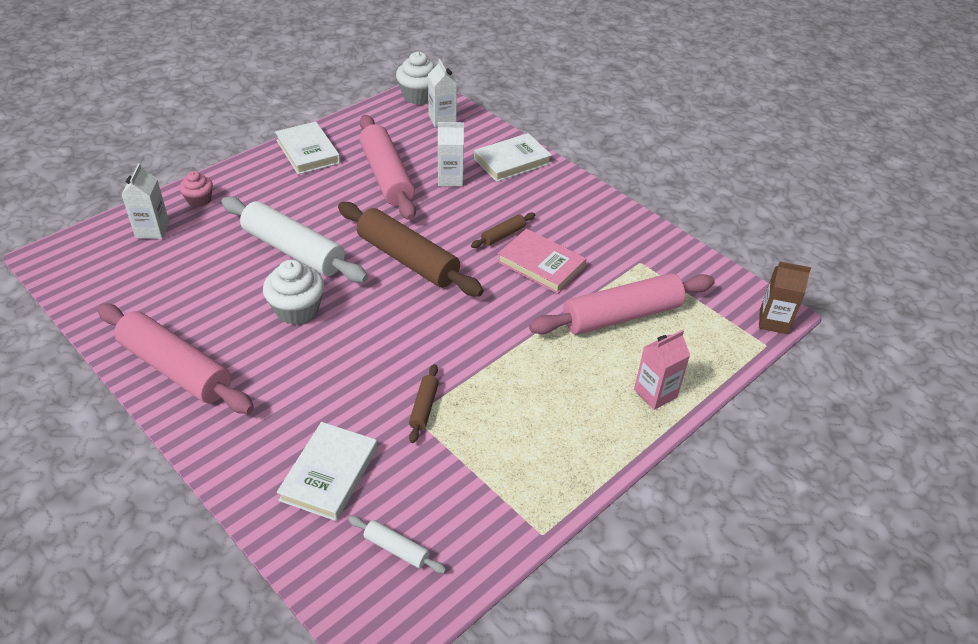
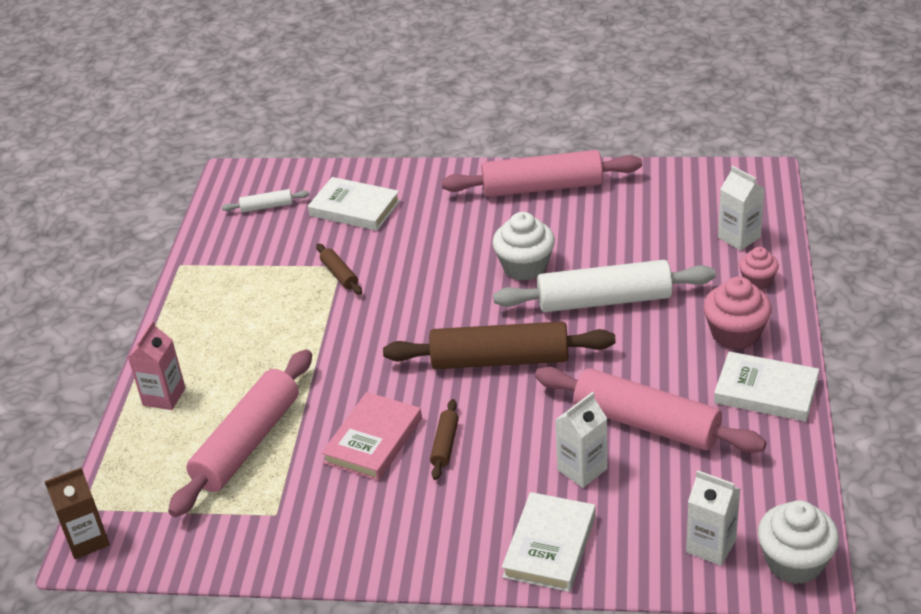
camera: 145 degrees right, 5 degrees down
(267, 183) = (735, 334): none -> pink cupcake
(329, 474) = (354, 208): white book -> white book turned 45 degrees counterclockwise
(541, 264) = (373, 440): pink book -> pink book turned 60 degrees counterclockwise

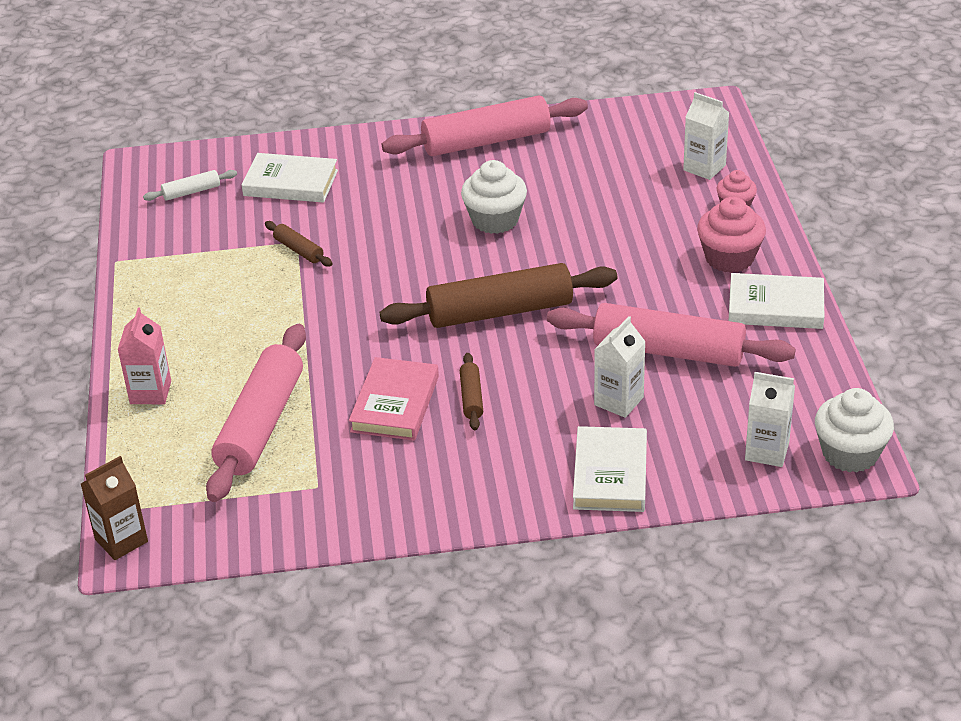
camera: 15 degrees left, 0 degrees up
(604, 300) = (588, 243): white rolling pin -> none

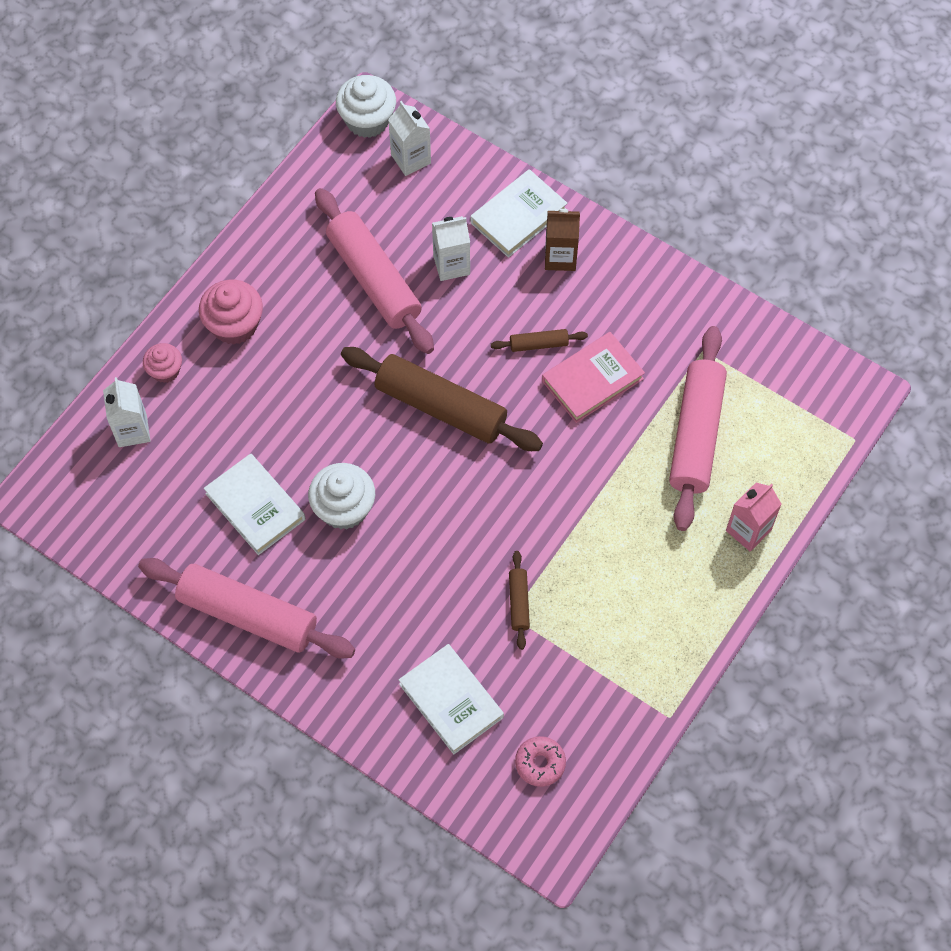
camera: 140 degrees left, 25 degrees up
(121, 540) = (859, 404): brown carton -> brown carton (560, 257)
(191, 192) = (540, 763): white rolling pin -> pink donut
(260, 425) = (696, 434): pink rolling pin -> pink rolling pin turned 45 degrees counterclockwise
(471, 398) = (539, 344): brown rolling pin -> brown rolling pin turned 45 degrees clockwise
(775, 306) = (262, 258): white book -> white book (255, 506)

